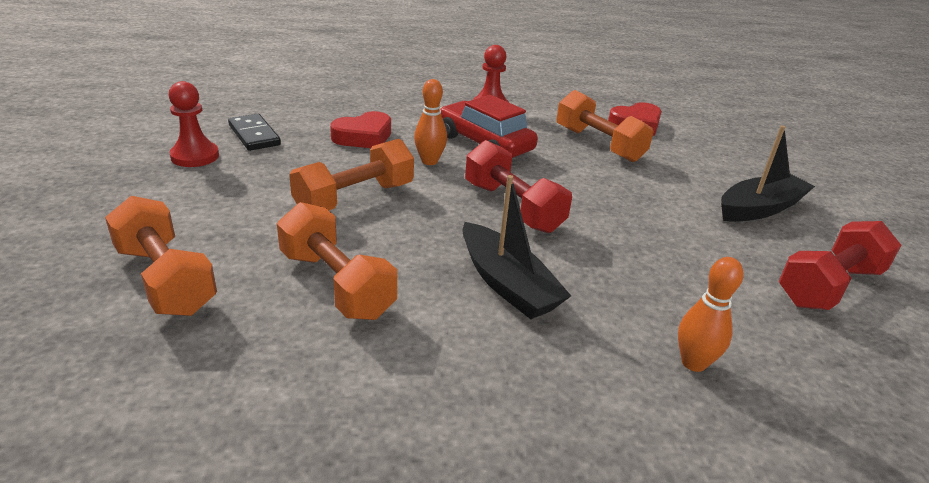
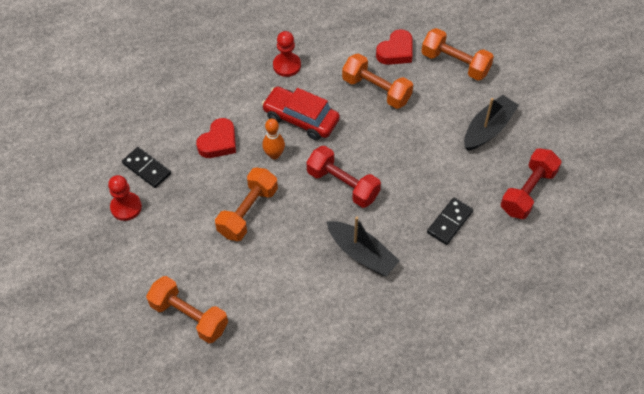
camera: 15 degrees left, 25 degrees up
(336, 284) = (276, 287): orange dumbbell -> orange dumbbell (455, 63)
(678, 287) = (449, 222): none -> black domino
(693, 363) = (464, 275): orange bowling pin -> none

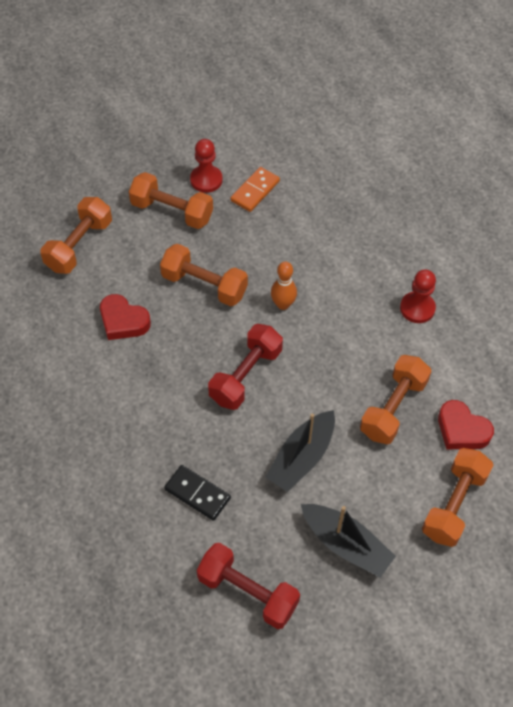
camera: 85 degrees right, 0 degrees up
(146, 169) = (255, 191): black domino -> orange domino
(160, 236) = (172, 211): none -> orange dumbbell
(218, 142) = (295, 250): red heart -> red heart (123, 321)
(301, 119) = (337, 328): red car -> none
(362, 253) = (152, 398): black boat -> black boat (301, 457)

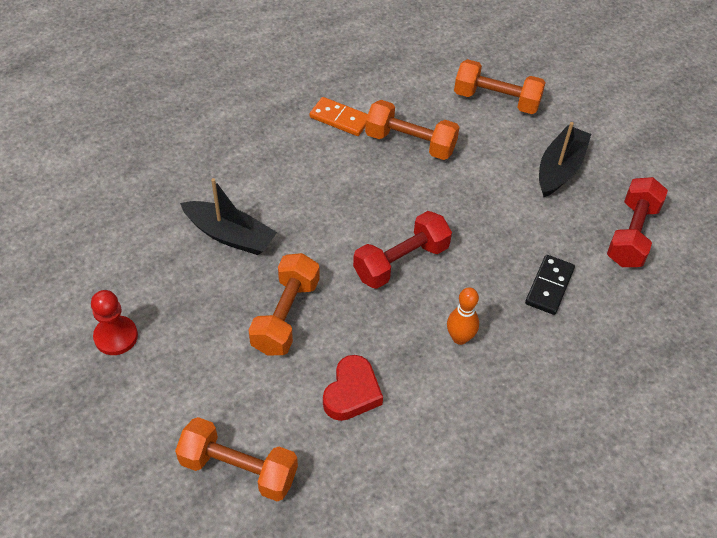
camera: 100 degrees left, 5 degrees down
(172, 211) = (172, 367): orange dumbbell -> none
(246, 376) = (401, 261): red dumbbell -> red dumbbell turned 60 degrees counterclockwise
(255, 191) = (134, 282): orange domino -> orange domino (340, 119)
(283, 304) = (302, 238): orange bowling pin -> orange bowling pin (459, 338)
(301, 457) = (483, 207): black boat -> black boat (230, 235)
(417, 308) = (289, 129): red pawn -> none
(462, 430) = (421, 96): red heart -> none

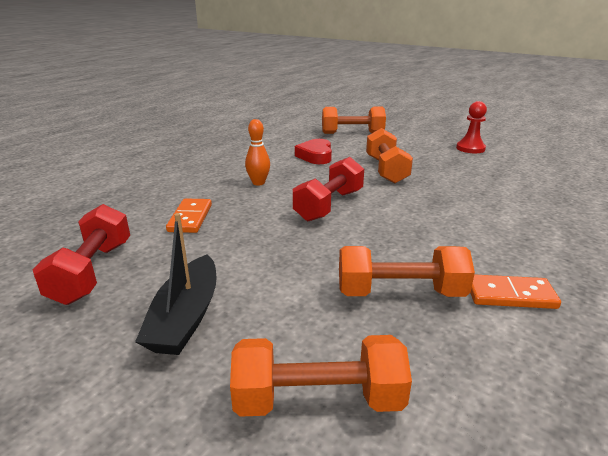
camera: 160 degrees right, 25 degrees down
(230, 235) = (474, 191): black boat -> none
(549, 286) = (190, 218): black domino -> orange domino

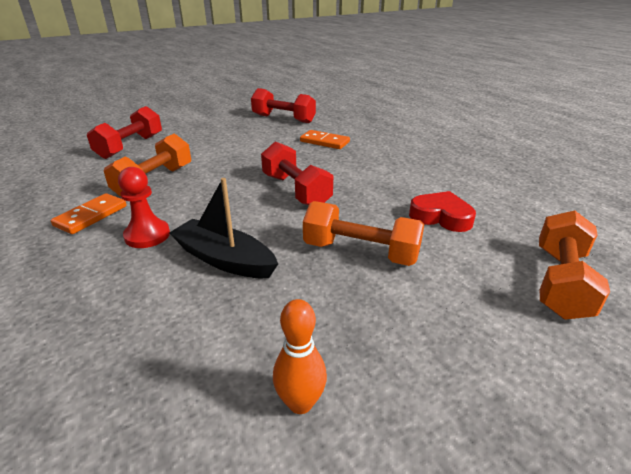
camera: 115 degrees right, 5 degrees up
(186, 317) = (217, 132): black boat -> black boat (224, 259)
(258, 183) = (373, 171): orange bowling pin -> orange bowling pin (300, 403)
(318, 399) = (130, 146): orange dumbbell -> red dumbbell
(470, 148) = (418, 417): red pawn -> red pawn (147, 235)

